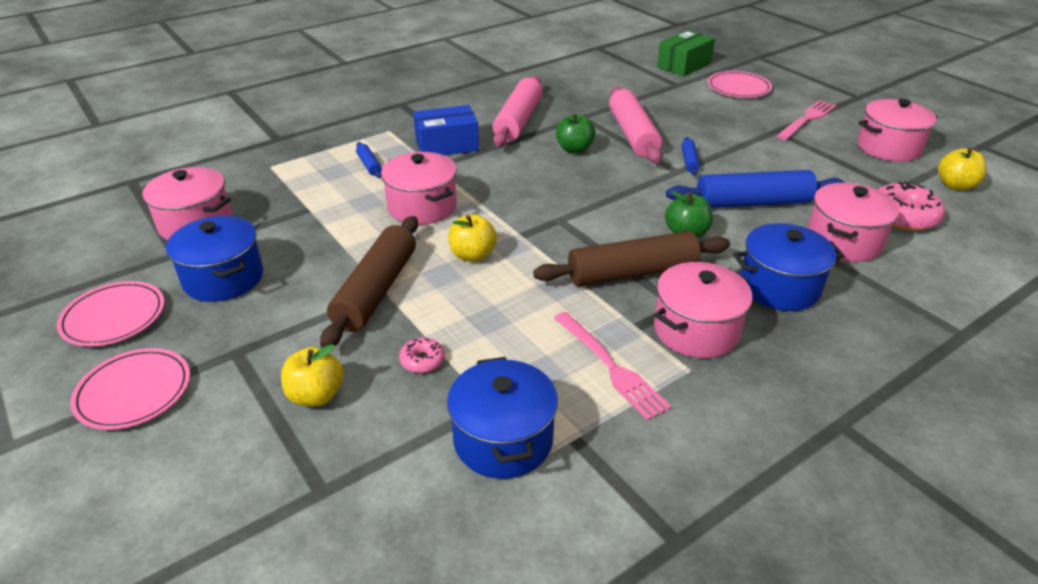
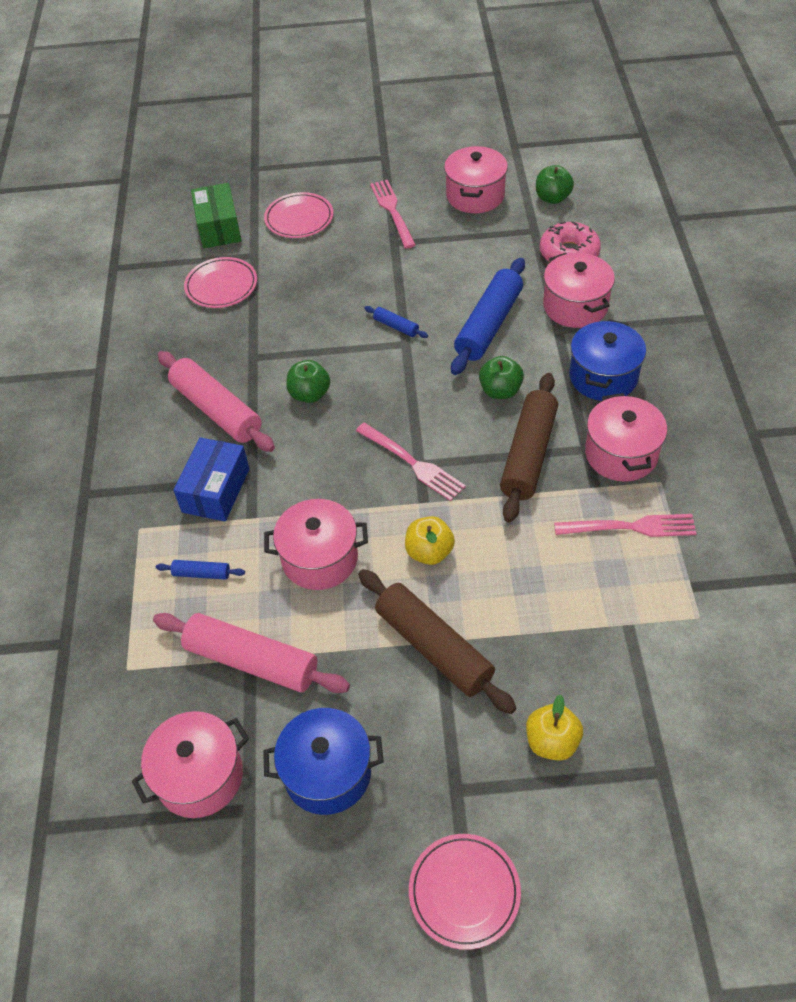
camera: 55 degrees left, 15 degrees up
(114, 317) = (330, 892): pink plate -> pink plate (221, 285)
(422, 360) = (552, 648): pink donut -> none
(503, 440) = (670, 631): blue pot -> none
(557, 216) = (413, 463): none -> pink fork
(632, 134) = (318, 339): pink rolling pin -> pink rolling pin (252, 661)
(955, 185) = (552, 198): yellow apple -> green apple

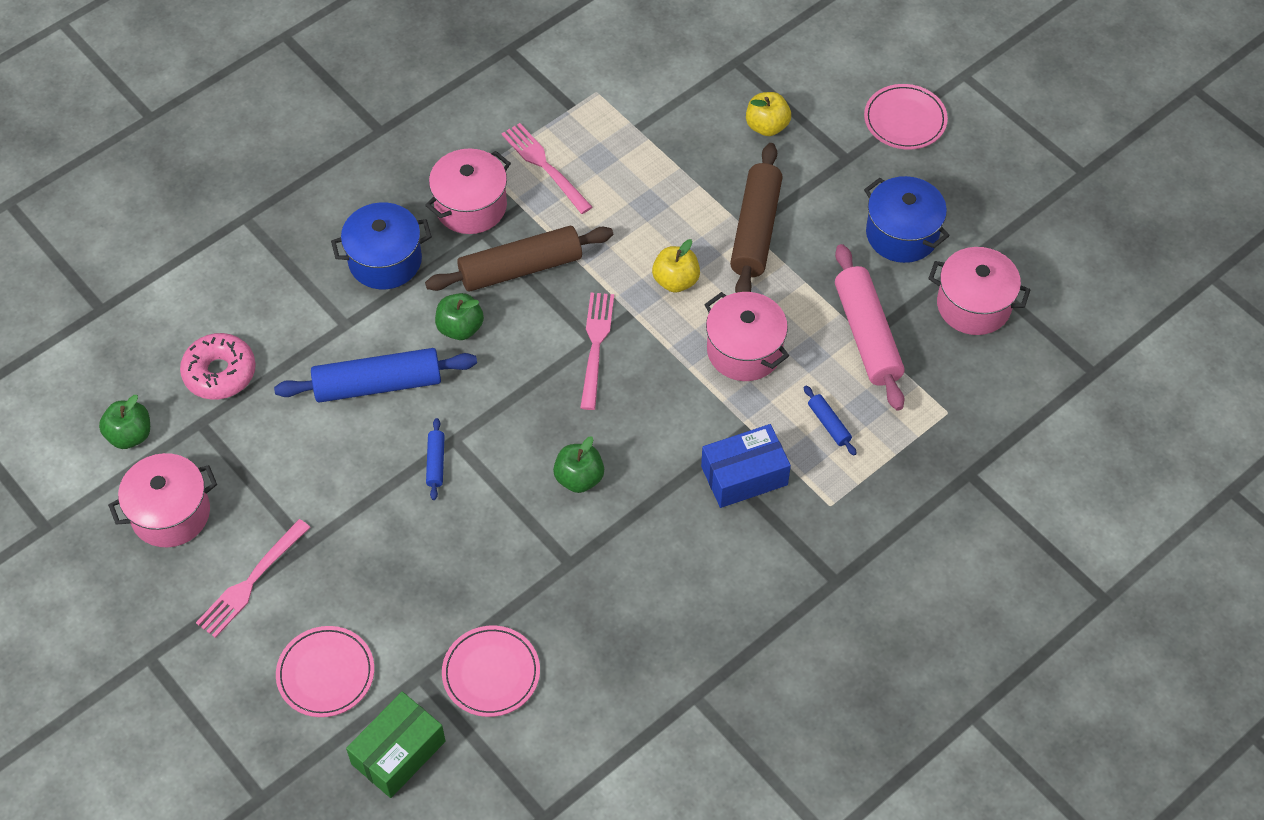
camera: 130 degrees left, 5 degrees up
(217, 410) = (658, 544): pink rolling pin -> none
(575, 306) = (301, 327): pink pot -> none

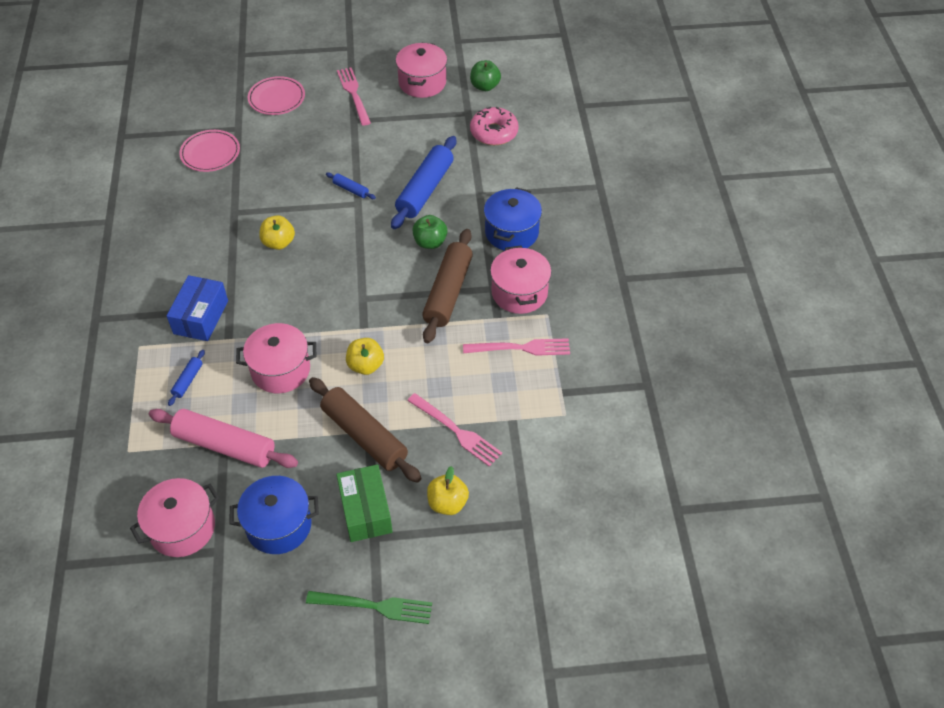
camera: 125 degrees right, 5 degrees down
(398, 752) = (209, 104): green box -> green box (365, 511)
(579, 478) = (278, 243): green apple -> yellow apple
(595, 345) = (357, 298): pink fork -> pink fork (457, 431)
(829, 424) = (188, 380): blue rolling pin -> blue rolling pin turned 75 degrees counterclockwise
(905, 120) = (375, 606): pink plate -> green fork

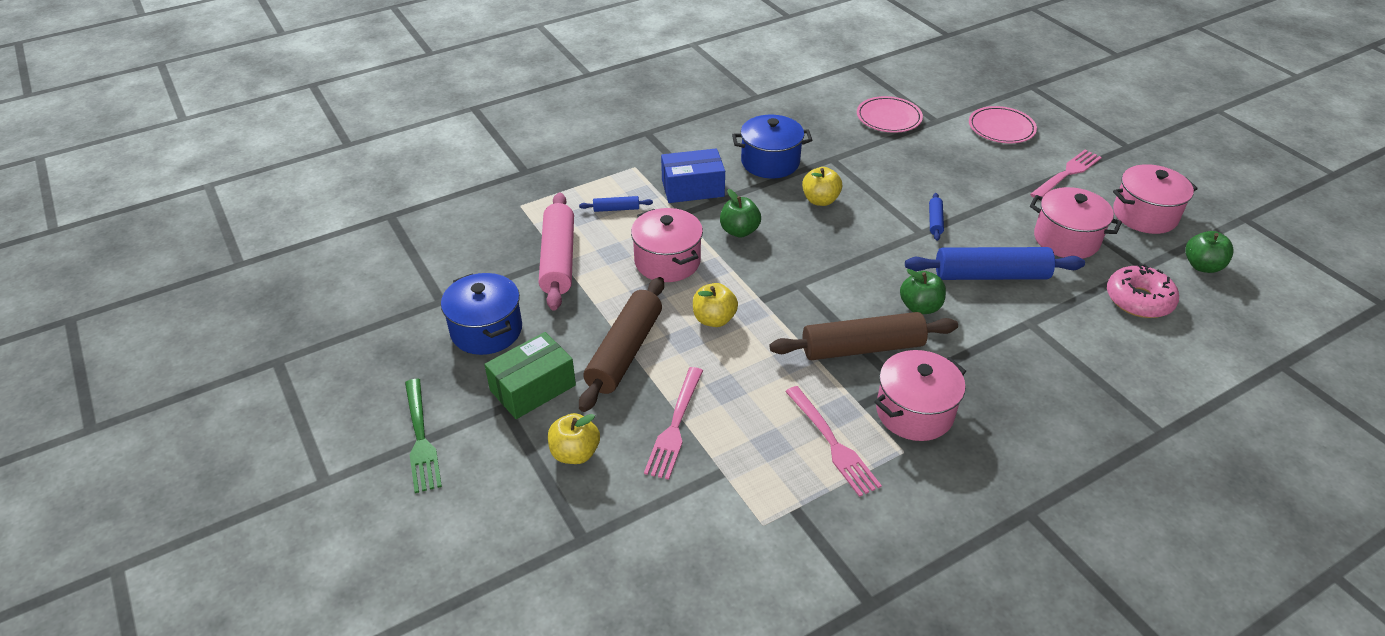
camera: 65 degrees right, 10 degrees down
(182, 528) = (456, 269): pink pot -> pink pot (1066, 239)
(278, 308) = (739, 231): none -> green apple
(511, 232) = (1000, 372): blue pot -> blue pot (770, 162)

